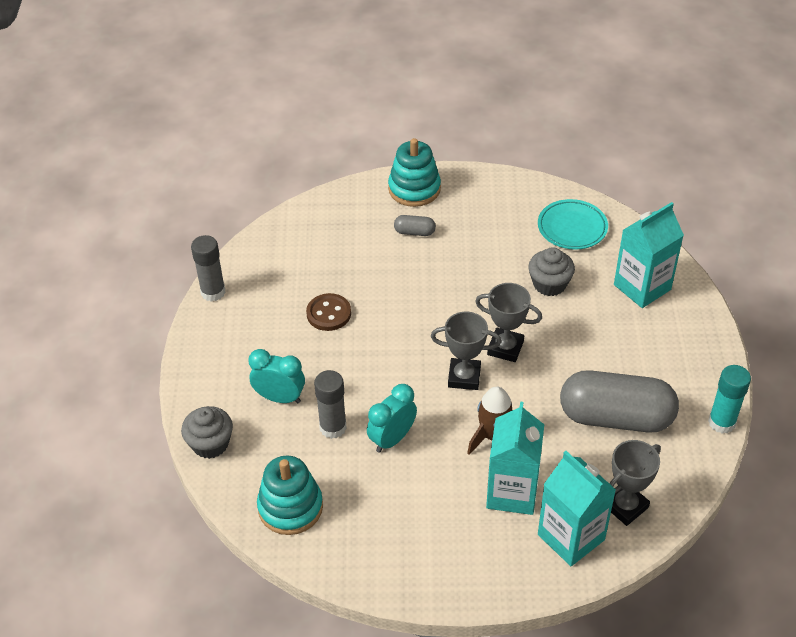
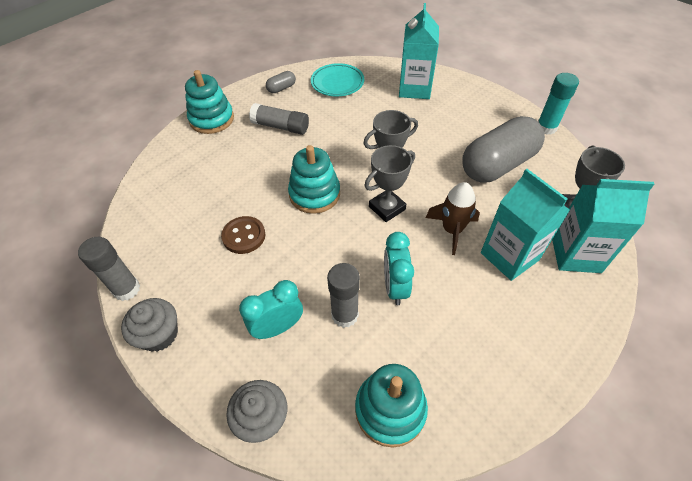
camera: 45 degrees left, 5 degrees up
(414, 232) = (243, 144): grey capsule -> grey capsule (281, 88)
(420, 321) = (314, 194): none -> turquoise stacking toy
(464, 238) = (281, 127): none -> grey glue stick
(549, 284) = (364, 119): grey cupcake -> grey cupcake (159, 334)

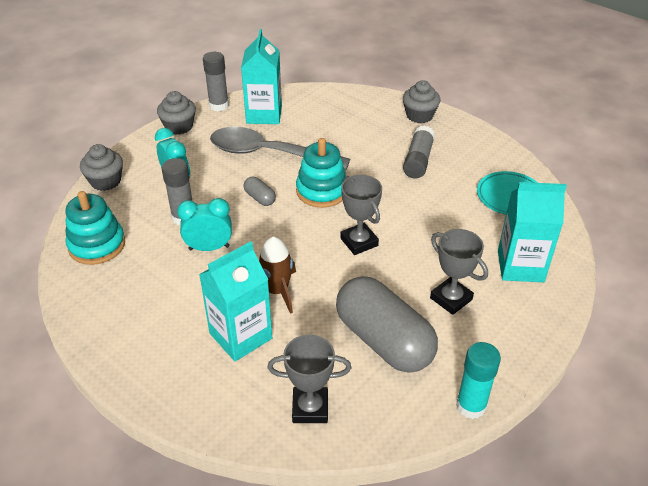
camera: 85 degrees right, 10 degrees down
(212, 119) = (419, 115): turquoise stacking toy -> grey cupcake
(244, 236) = (269, 154): brown button -> grey spoon
(281, 88) = (485, 155): grey capsule -> grey capsule (260, 198)
(387, 208) = (306, 242): grey trophy -> grey trophy (451, 299)
(575, 254) = (241, 398): turquoise carton -> turquoise carton (264, 114)

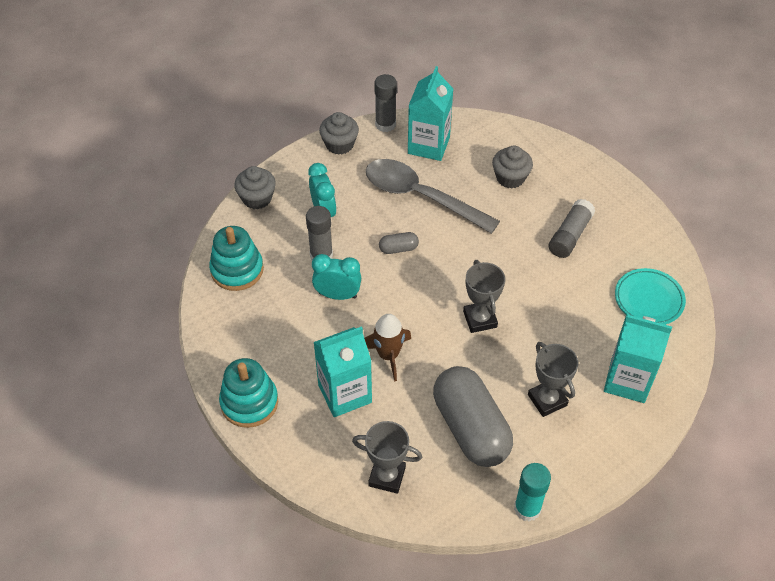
camera: 15 degrees right, 10 degrees up
(260, 198) = (398, 248): grey capsule -> grey capsule turned 75 degrees counterclockwise
(322, 191) = (461, 253): turquoise stacking toy -> turquoise stacking toy (249, 402)
(419, 115) = (591, 178): grey cupcake -> grey cupcake (510, 178)

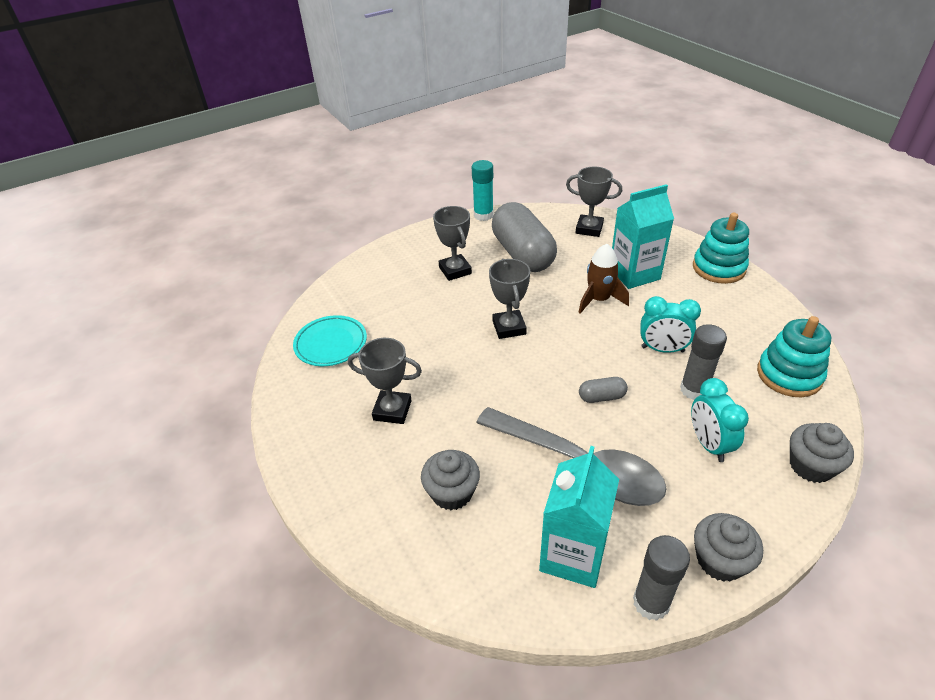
camera: 175 degrees left, 10 degrees down
(570, 235) = (392, 410): grey glue stick -> grey trophy
(627, 381) = (380, 283): turquoise carton -> none

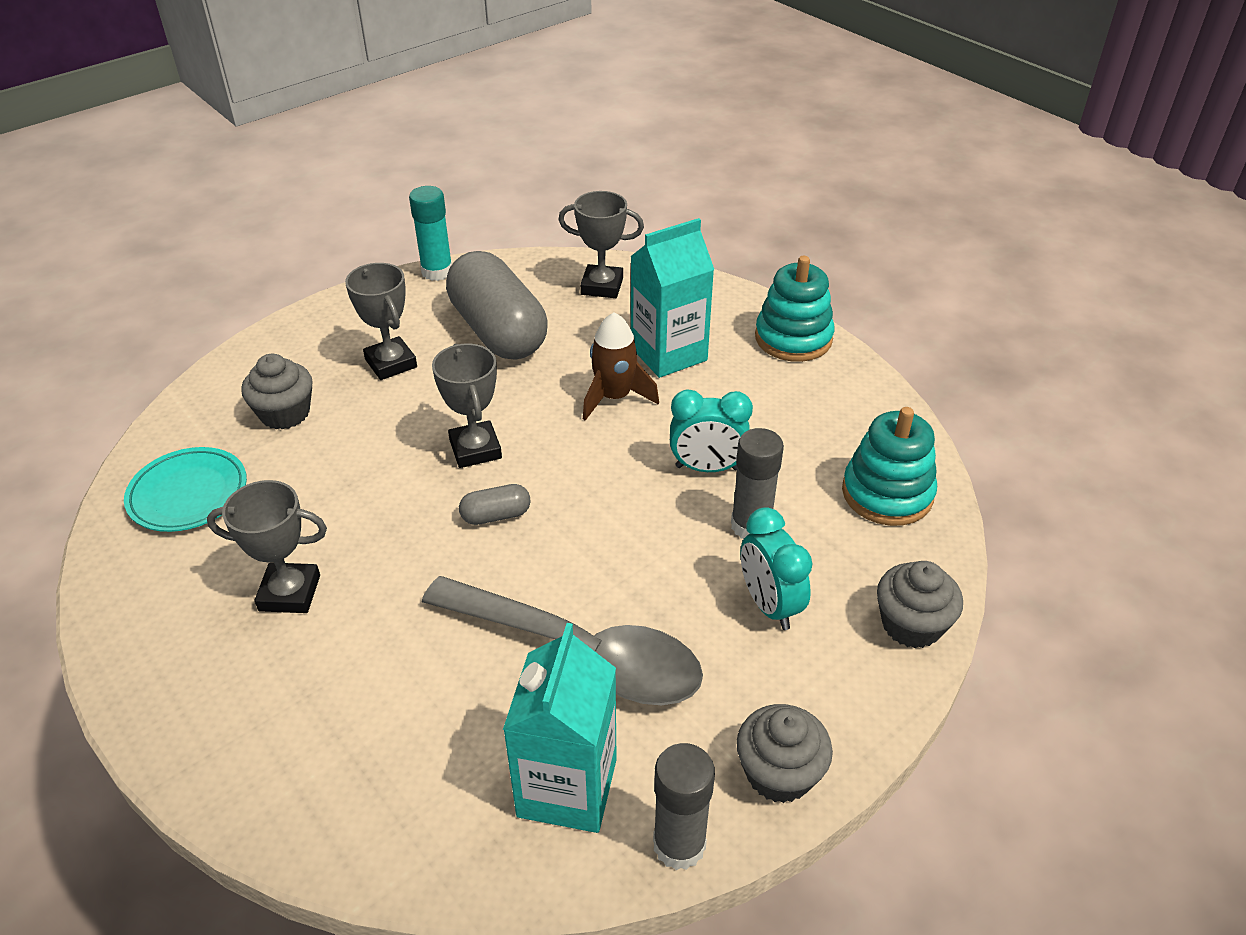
camera: 10 degrees left, 0 degrees up
(452, 492) = (384, 712): grey cupcake -> grey cupcake (285, 413)
(601, 397) = (615, 547): grey capsule -> grey capsule (496, 515)

